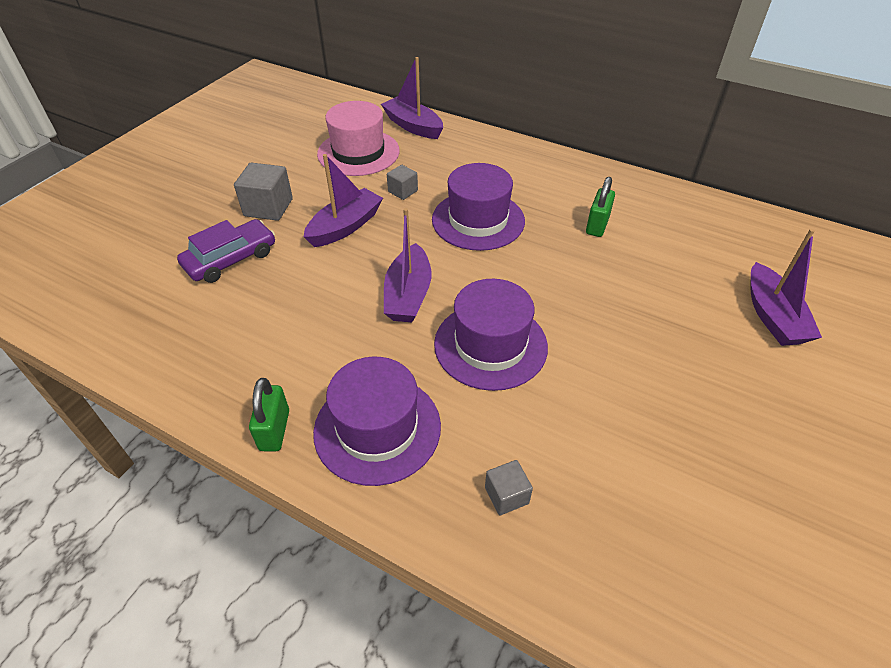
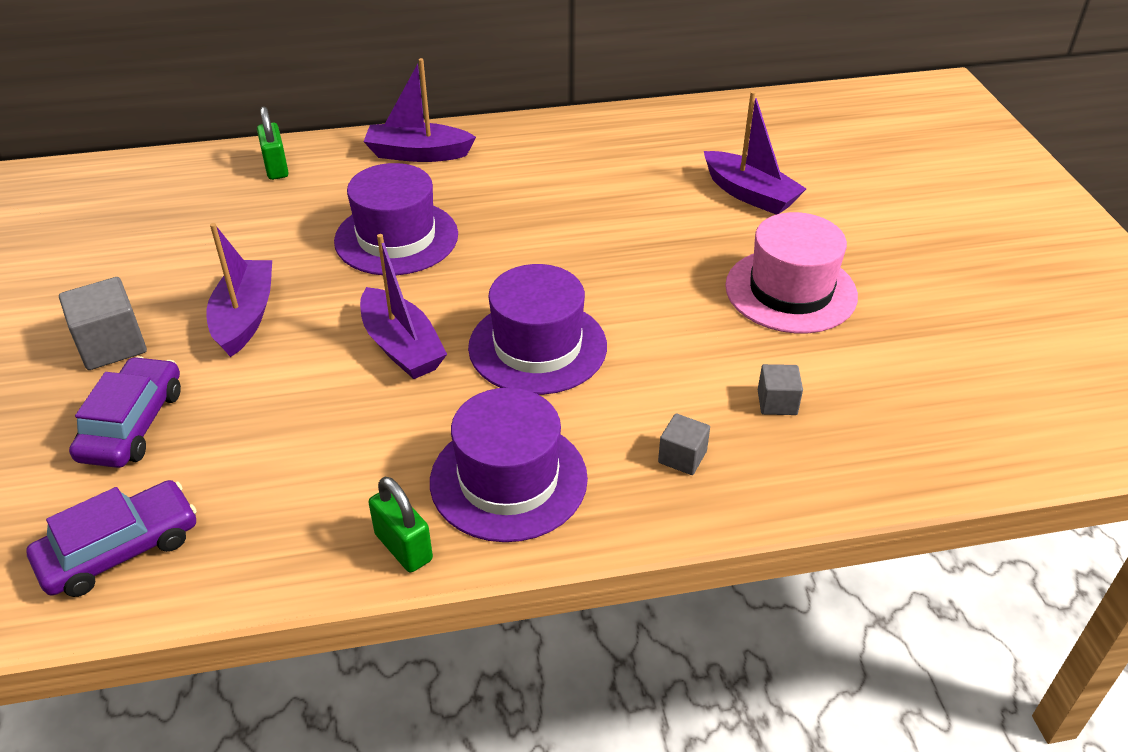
camera: 40 degrees left, 5 degrees down
(152, 329) = (120, 549): none -> purple car
(358, 152) = (162, 230): pink hat -> pink hat (790, 291)
(403, 191) = (273, 248): grey cube -> grey cube (777, 402)
(413, 126) = (201, 171): purple boat -> purple boat (418, 154)
(597, 225) = (525, 186): green padlock -> green padlock (276, 168)

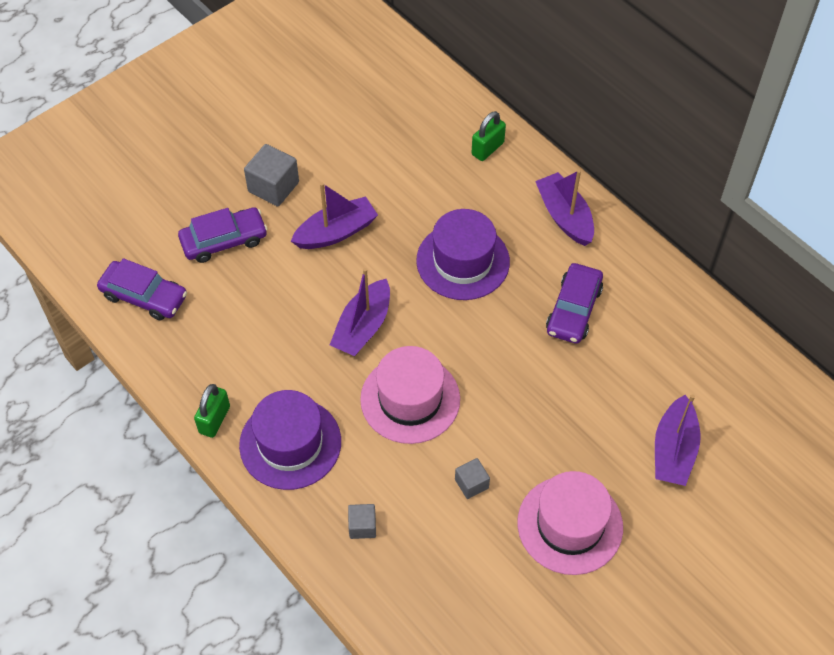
camera: 60 degrees right, 15 degrees up
(534, 190) = (573, 309): none -> purple car
(537, 346) = (410, 399): purple hat -> pink hat
(777, 402) = (445, 561): grey cube -> grey cube (471, 484)

